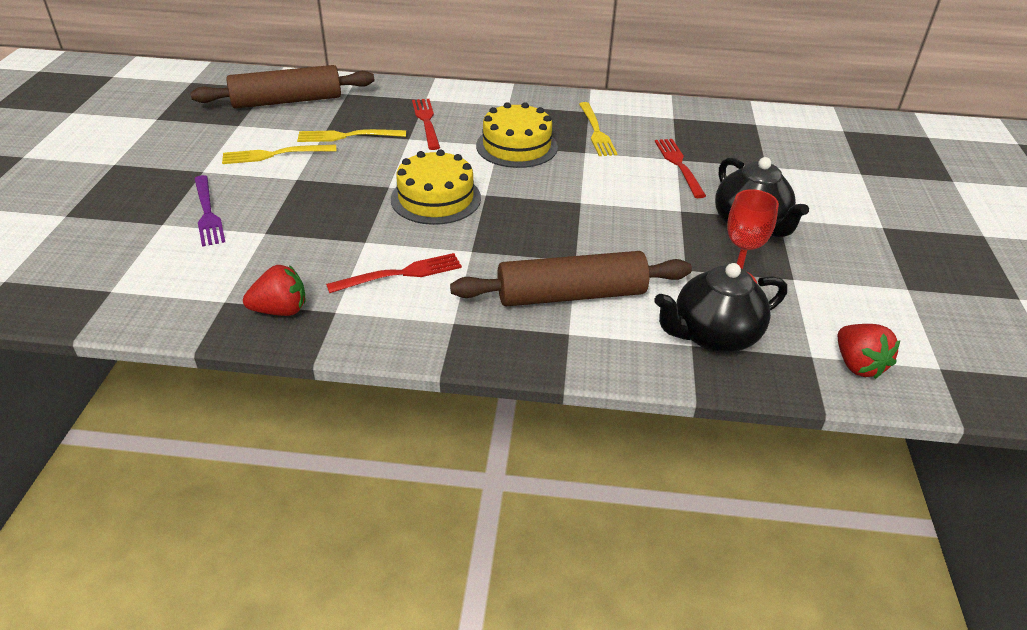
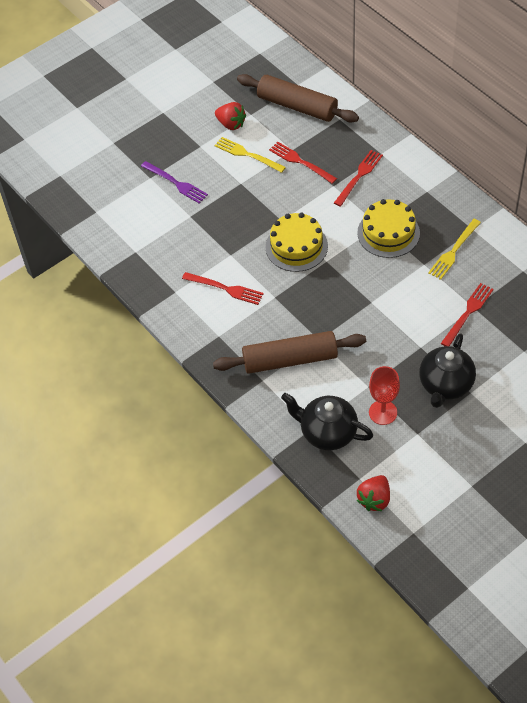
camera: 50 degrees right, 15 degrees up
(208, 213) = (176, 183): purple fork -> purple fork turned 75 degrees counterclockwise
(280, 310) = (153, 274): red strawberry -> red strawberry (231, 124)
(347, 136) = (300, 162): yellow fork -> red fork
(571, 295) = (290, 359): brown rolling pin -> brown rolling pin turned 45 degrees counterclockwise

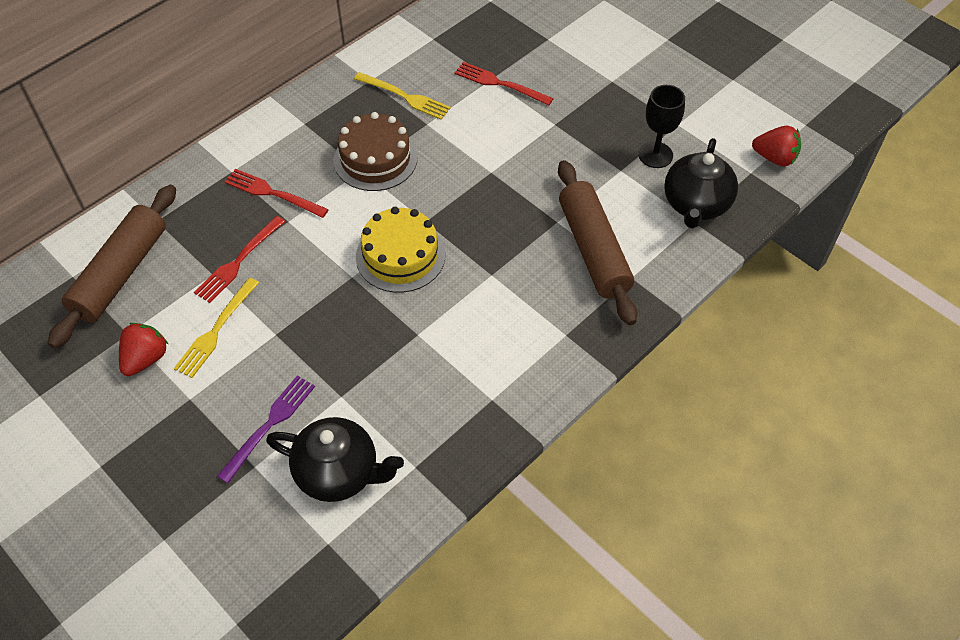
camera: 100 degrees left, 0 degrees up
(226, 288) = (481, 334): red fork -> none
(383, 412) = (655, 155): red goblet -> black goblet
(388, 233) = (375, 159): yellow cake -> brown cake
(445, 385) = (605, 101): black teapot -> black teapot (338, 473)

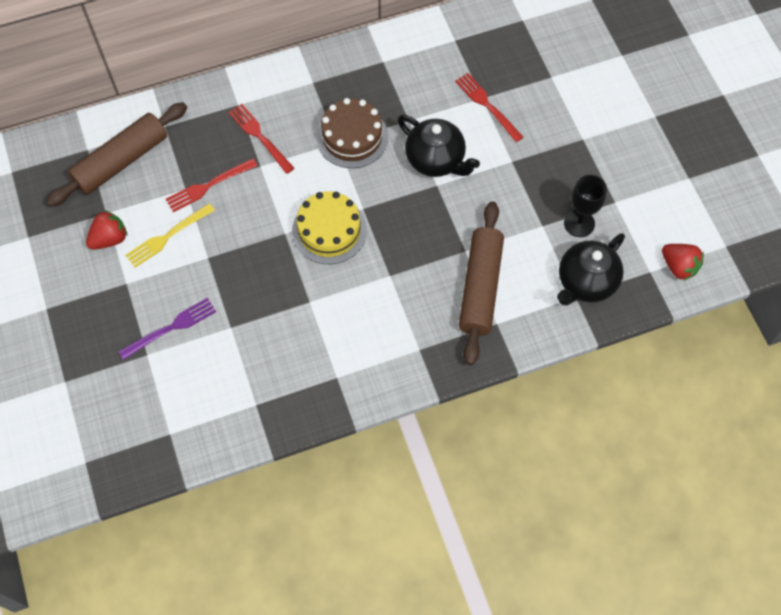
camera: 25 degrees right, 10 degrees up
(338, 473) = (201, 385): black teapot -> black teapot (435, 160)
(405, 97) = (404, 88): yellow fork -> none

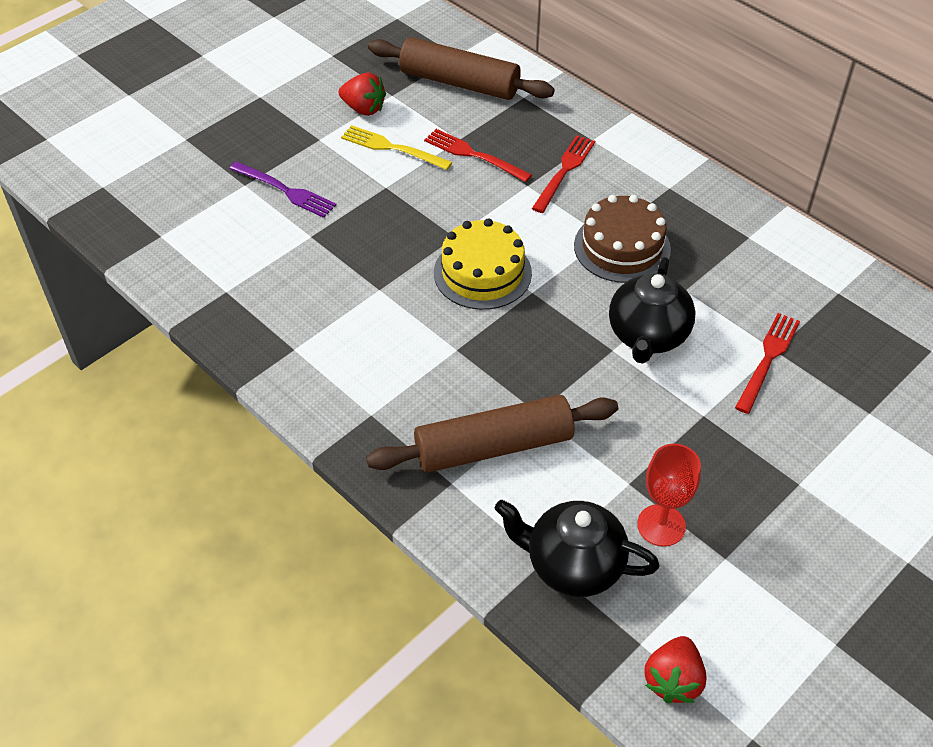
camera: 65 degrees right, 15 degrees down
(579, 223) = (661, 525): black goblet -> red goblet

